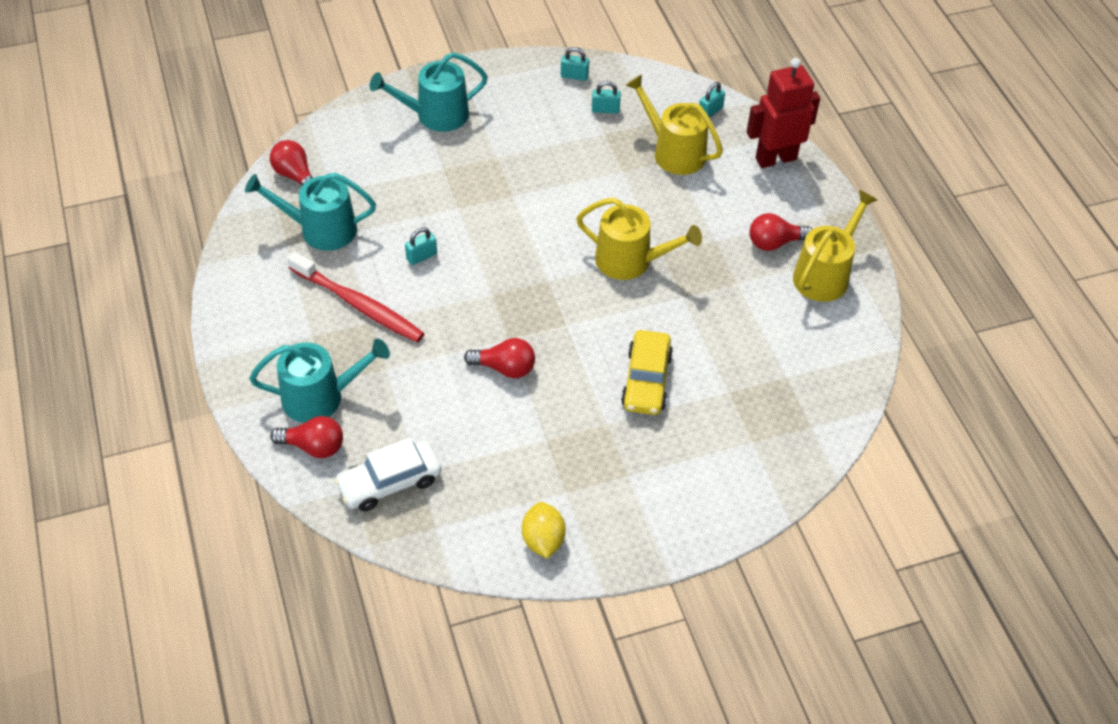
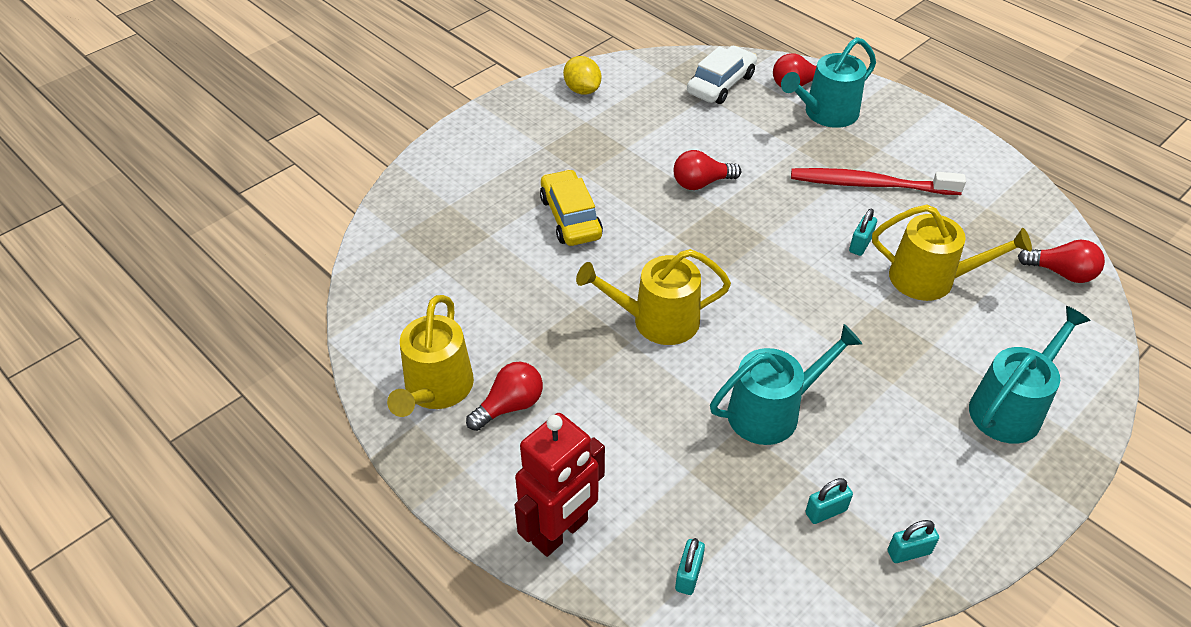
camera: 155 degrees right, 5 degrees down
(321, 229) = (975, 233): turquoise watering can -> turquoise watering can (771, 412)
(674, 152) = (696, 483): yellow watering can -> yellow watering can (930, 279)

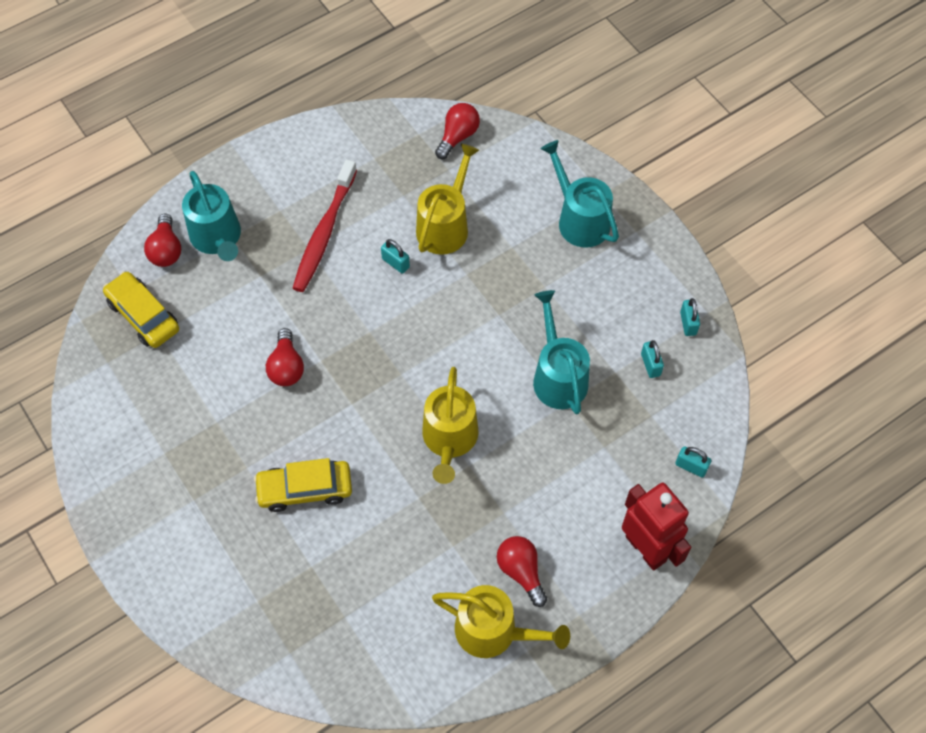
camera: 80 degrees left, 15 degrees up
(582, 90) = (110, 448): yellow lemon -> none
(721, 84) = (143, 315): white car -> yellow car

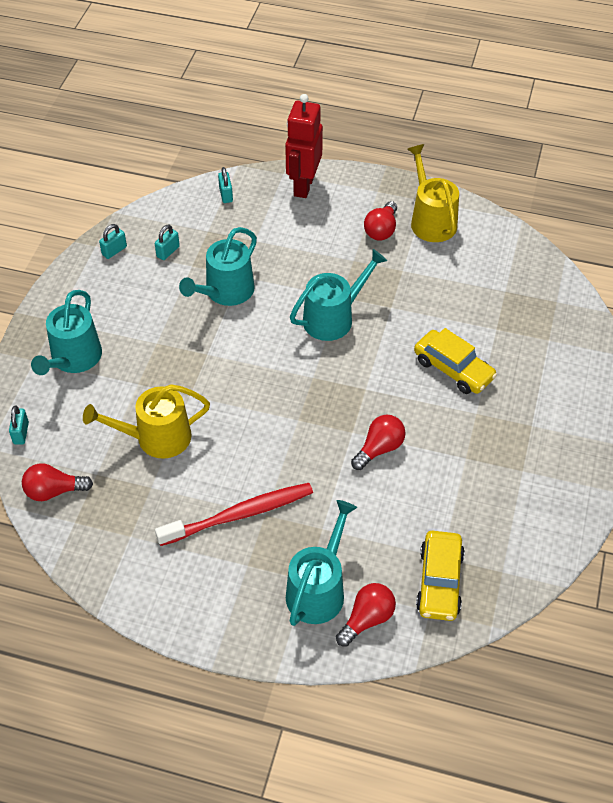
camera: 130 degrees left, 10 degrees down
(395, 263) = (222, 446): turquoise padlock -> turquoise padlock (21, 433)
(449, 439) = (333, 318): yellow watering can -> turquoise watering can

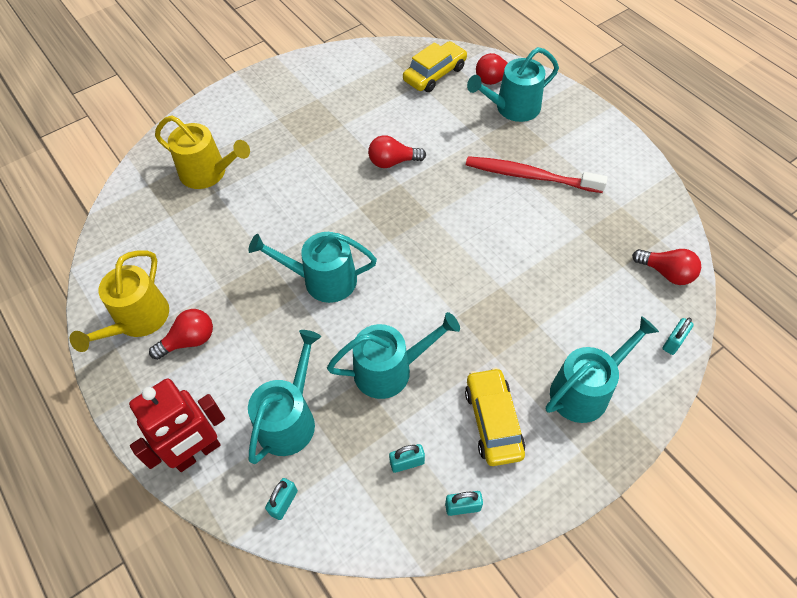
camera: 140 degrees left, 5 degrees up
(156, 438) = (554, 267): yellow watering can -> yellow watering can (208, 173)
(265, 230) = (289, 419): none -> turquoise watering can
(453, 369) = (281, 182): yellow car -> yellow car (493, 421)

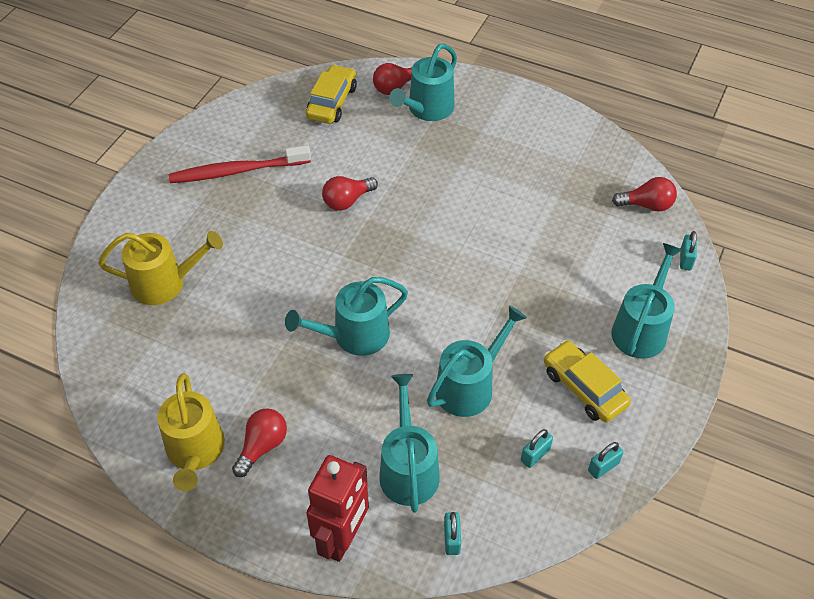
camera: 30 degrees left, 5 degrees down
(530, 176) = (483, 166): red toothbrush -> red toothbrush (237, 171)

